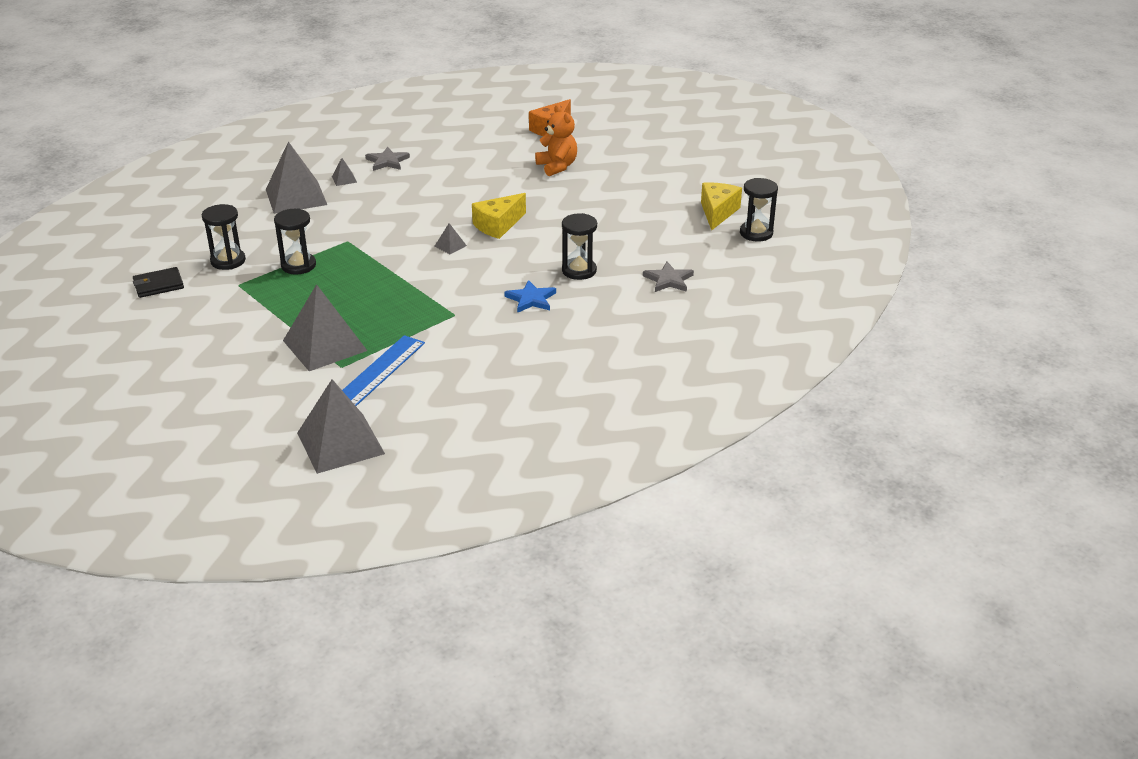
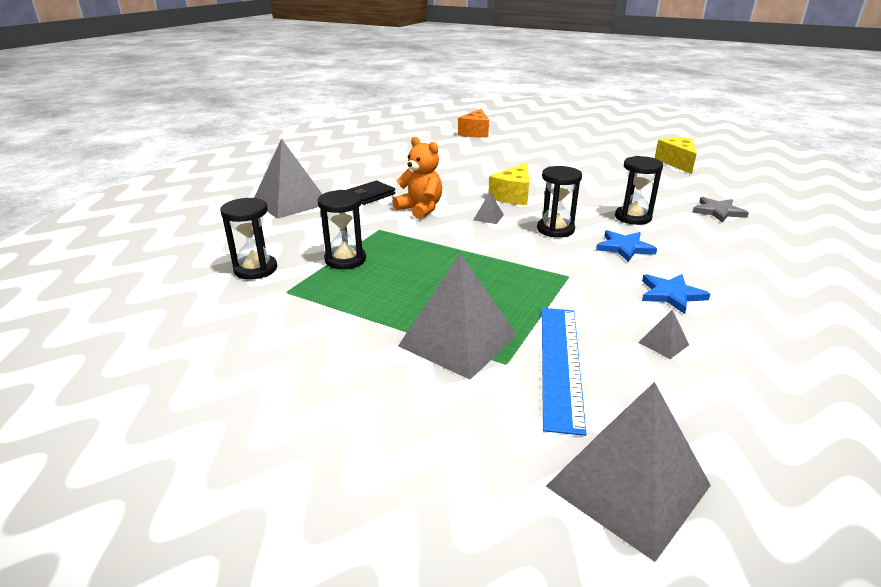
camera: 20 degrees left, 5 degrees down
(158, 285) = (177, 311): black wallet -> black wallet (370, 195)
(344, 179) = (328, 183): grey pyramid -> grey pyramid (663, 343)
(387, 161) = (358, 166): grey star -> none
(514, 346) = (671, 295): none -> blue star
(557, 166) = (510, 152): orange teddy bear -> orange teddy bear (420, 209)
(756, 233) = (727, 171): black hourglass -> black hourglass (555, 230)

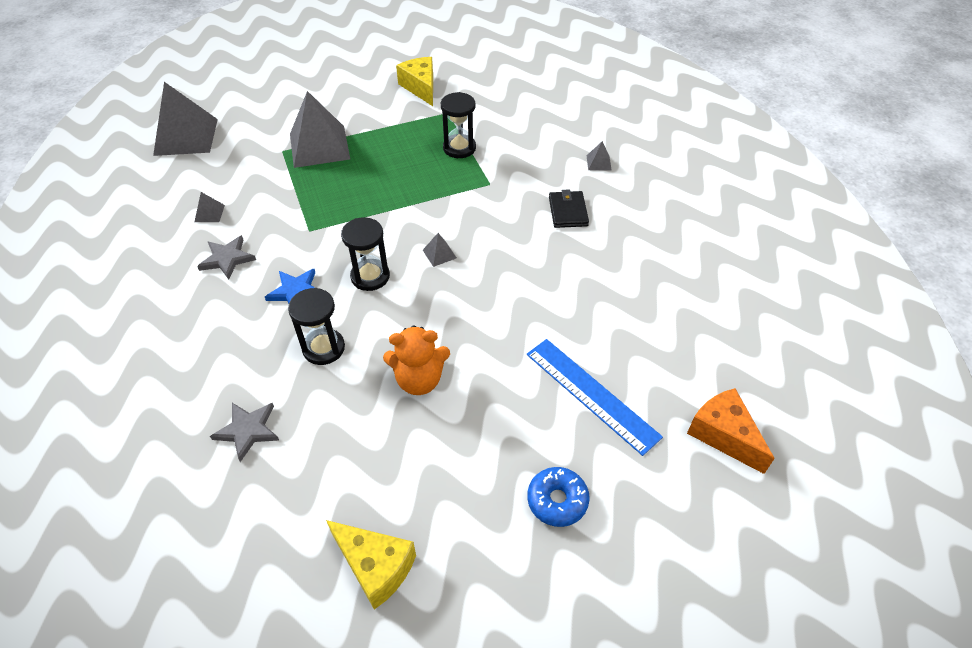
camera: 130 degrees right, 20 degrees up
(255, 269) = (490, 111): black hourglass -> none
(290, 202) = (598, 162): grey pyramid -> grey pyramid, size x0.41
(420, 209) = (502, 225): orange teddy bear -> orange teddy bear (419, 380)
(513, 195) = (464, 303): yellow cheese -> yellow cheese (421, 87)
(560, 363) = (255, 167): blue ruler -> blue ruler (591, 394)
(571, 146) = (557, 500): none -> blue donut
(671, 295) = (227, 258): blue star -> grey star

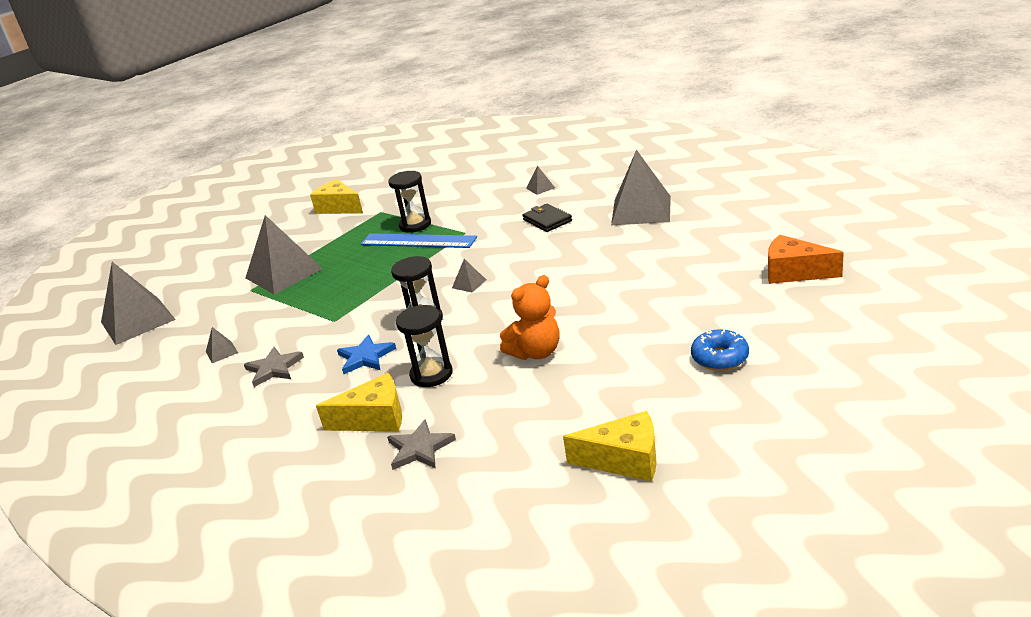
camera: 25 degrees left, 20 degrees down
(246, 370) = (374, 419): none -> yellow cheese
(591, 394) = (679, 297): blue ruler -> blue ruler (418, 241)
(660, 251) = (641, 210): none -> grey pyramid

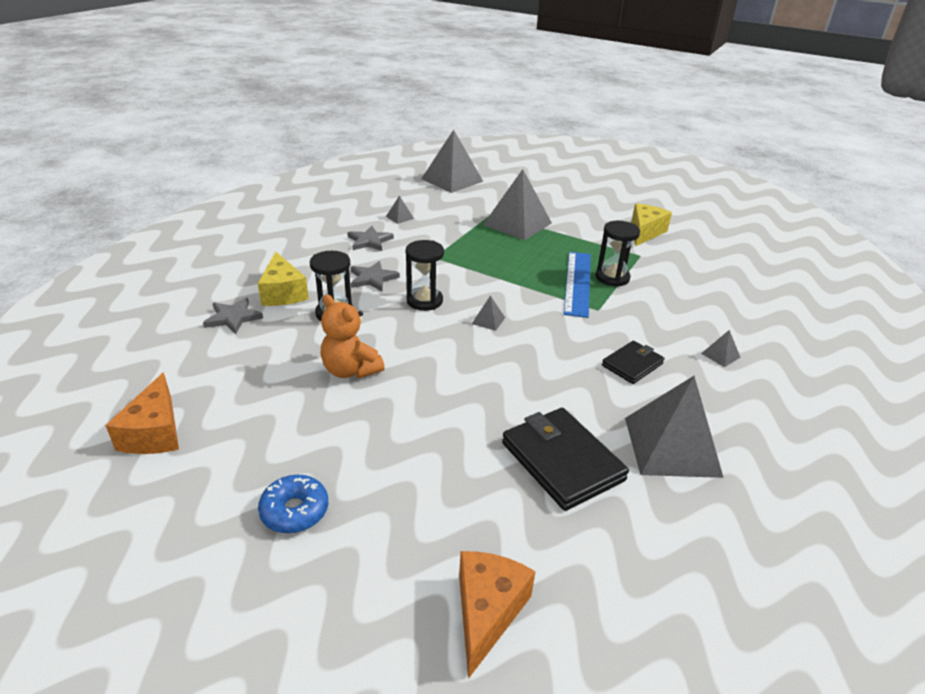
camera: 75 degrees right, 5 degrees up
(366, 357) = (372, 278): blue star -> grey star
(624, 460) = (154, 432): yellow cheese -> orange cheese
(658, 248) = (562, 461): none -> black wallet

